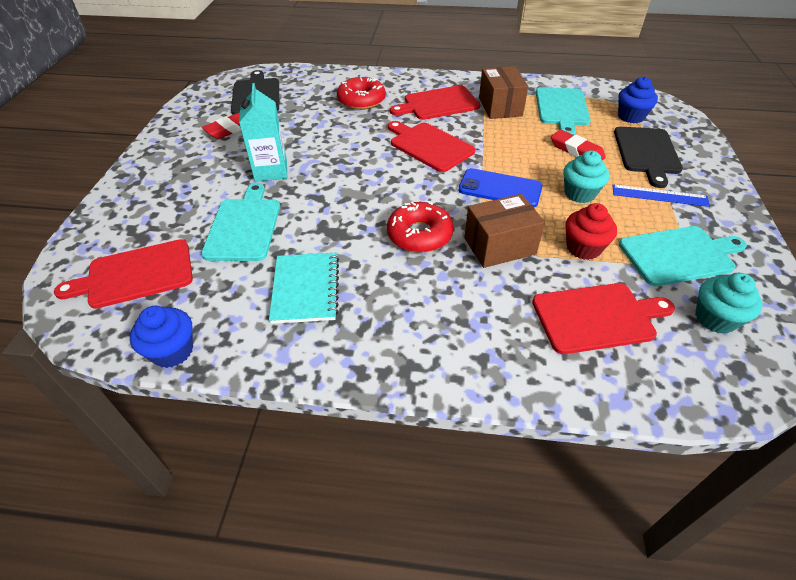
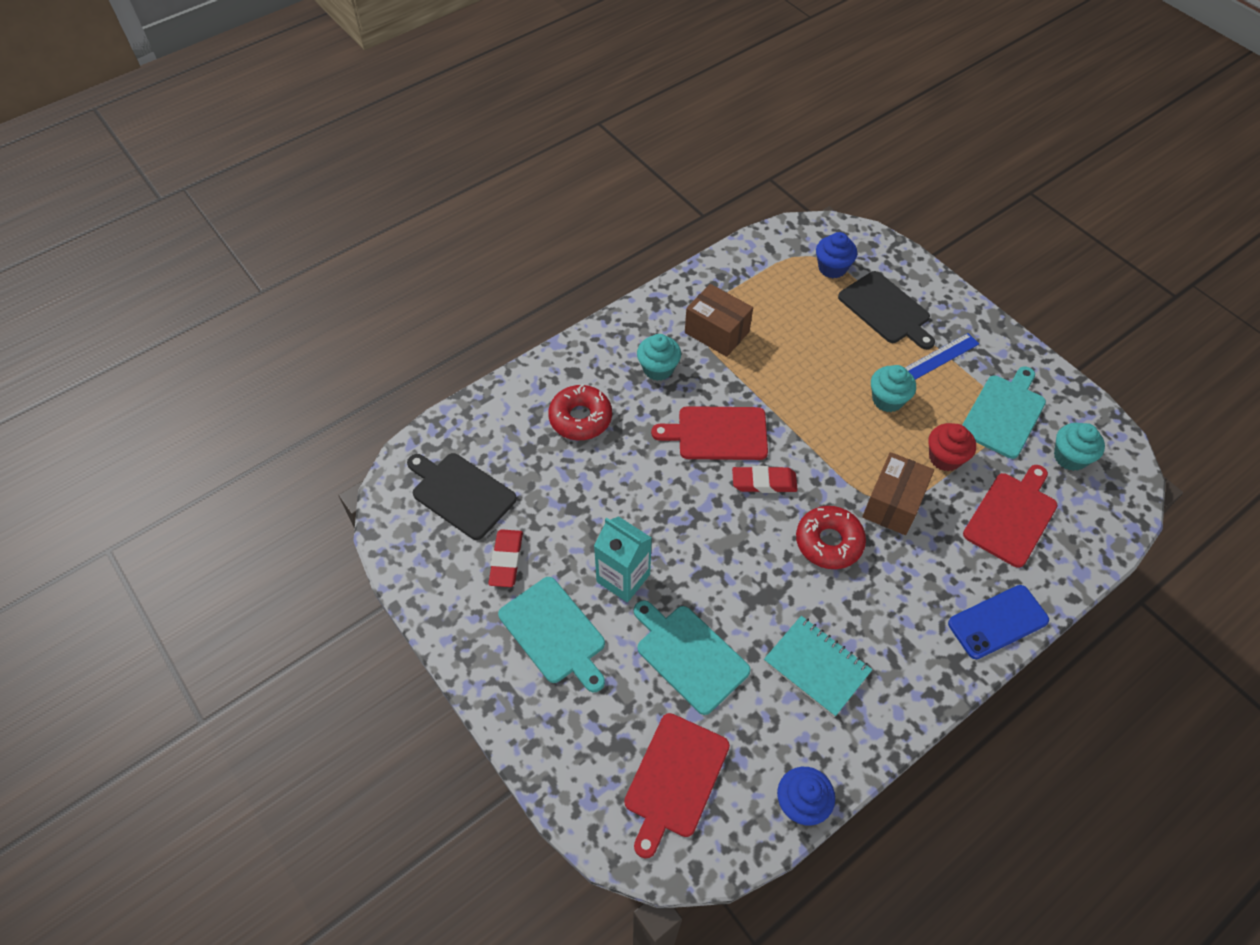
camera: 45 degrees left, 10 degrees up
(438, 104) = (658, 369): red cutting board -> turquoise cupcake
(500, 188) = (828, 441): blue phone -> blue phone (997, 622)
(562, 109) = (769, 296): turquoise cutting board -> turquoise cutting board (554, 633)
(576, 151) = (836, 347): red eraser -> red eraser (764, 482)

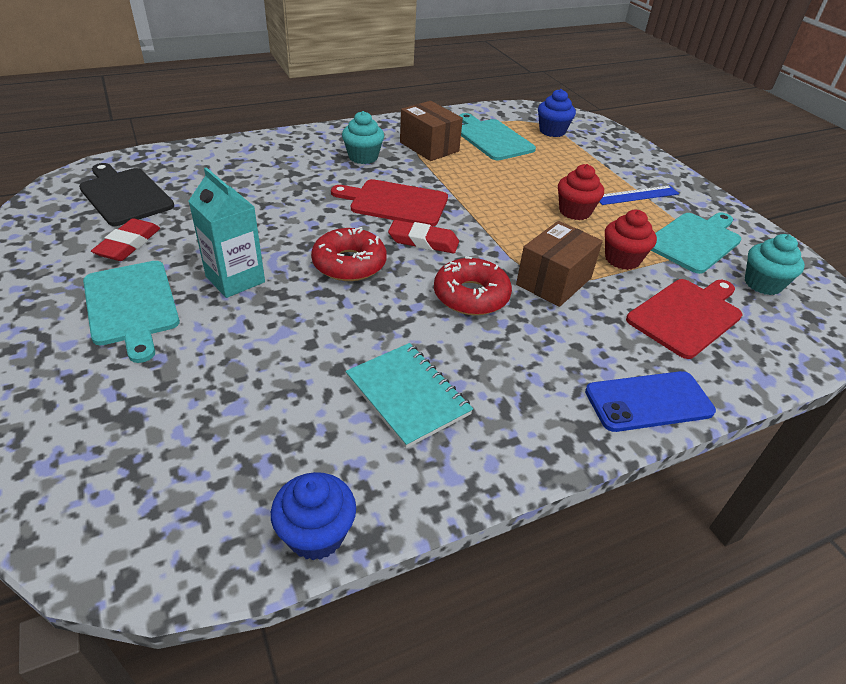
camera: 10 degrees right, 15 degrees down
(580, 418) = (272, 172): red donut -> red donut (349, 264)
(674, 779) = (168, 467): red cutting board -> none
(689, 655) = (264, 354): turquoise cutting board -> turquoise cutting board (492, 138)
(886, 310) = (593, 160): black cutting board -> none
(887, 399) = (575, 211): turquoise cupcake -> red cupcake

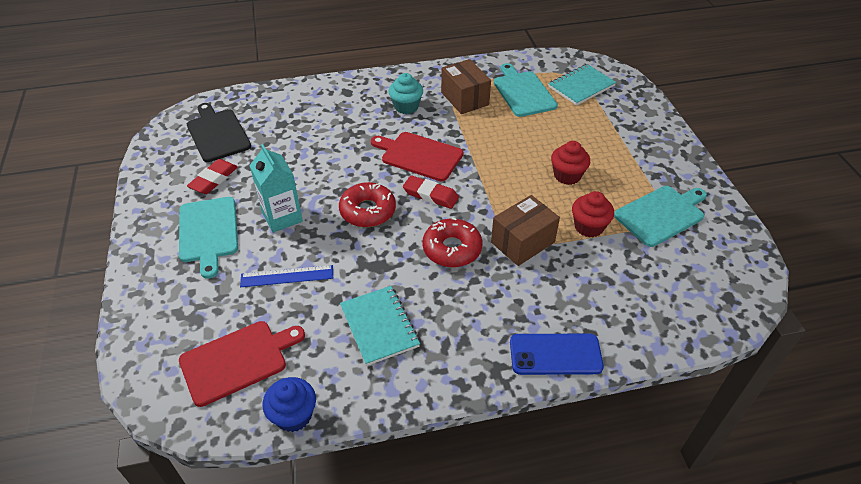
camera: 15 degrees right, 5 degrees up
(552, 131) = (581, 86): blue cupcake -> turquoise notebook
(636, 195) = (630, 162): blue ruler -> blue ruler (287, 276)
(687, 315) = (620, 285): red cutting board -> red cutting board (238, 361)
(762, 284) = (702, 262): turquoise cupcake -> none

